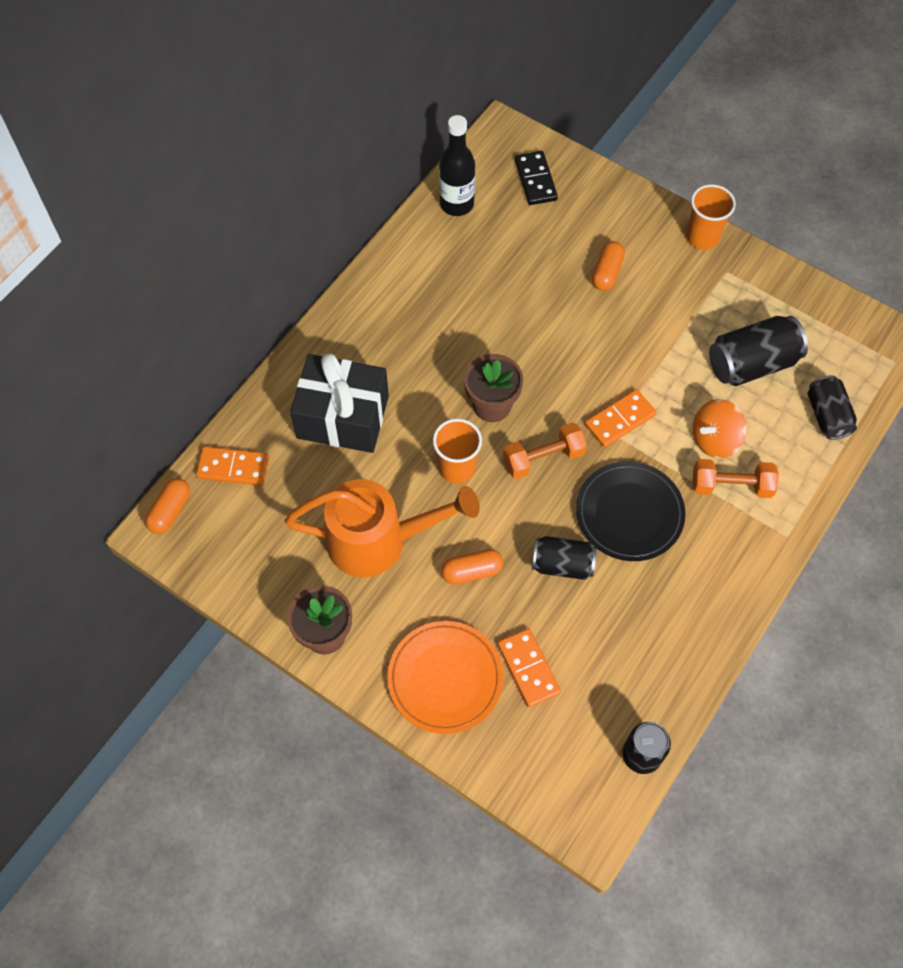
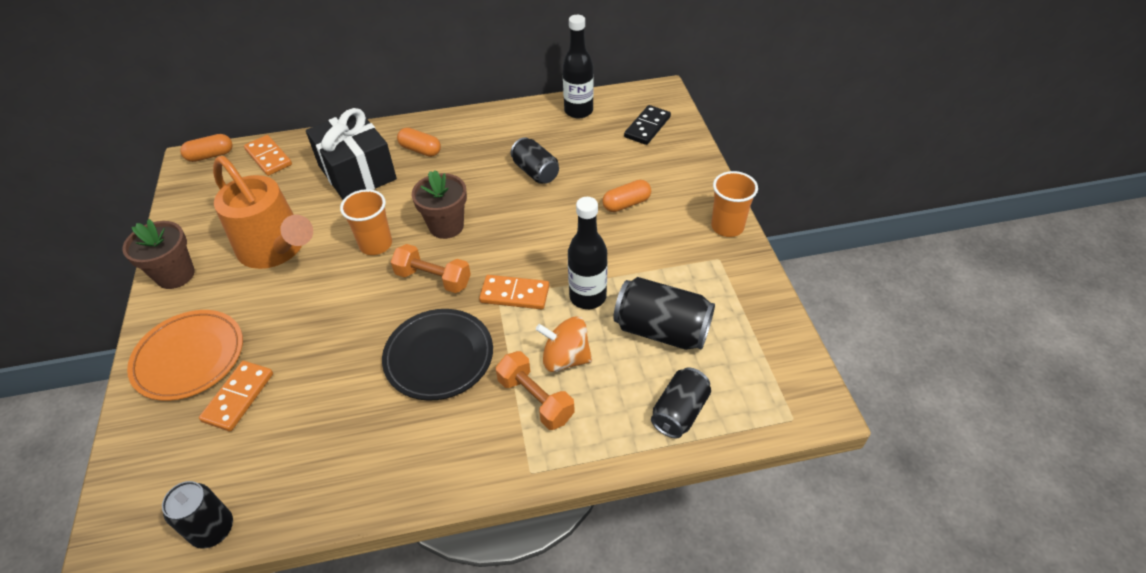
camera: 45 degrees right, 15 degrees down
(472, 571) = (297, 309): orange capsule -> orange capsule (420, 150)
(562, 564) = (352, 351): black can -> black can (535, 172)
(673, 378) = (588, 297): none -> black bottle

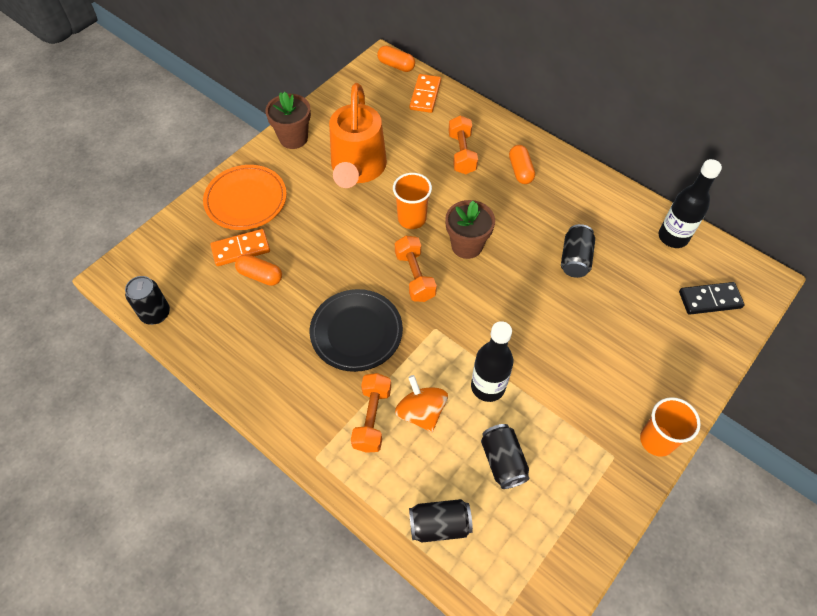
camera: 50 degrees right, 10 degrees up
(357, 172) = (462, 153): black gift -> orange dumbbell
(515, 294) = (447, 337): orange domino -> none
(626, 204) = (606, 346): orange capsule -> orange capsule (260, 275)
(661, 330) = (503, 461): black can -> black can, size x0.66

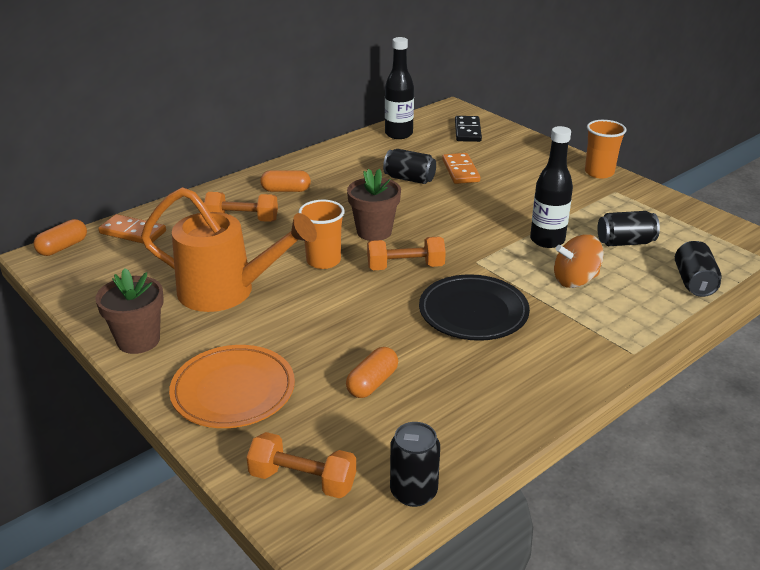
camera: 80 degrees left, 25 degrees down
(241, 249) = (321, 399): orange domino -> orange domino (460, 171)
(372, 418) = (583, 311): orange dumbbell -> orange dumbbell (302, 480)

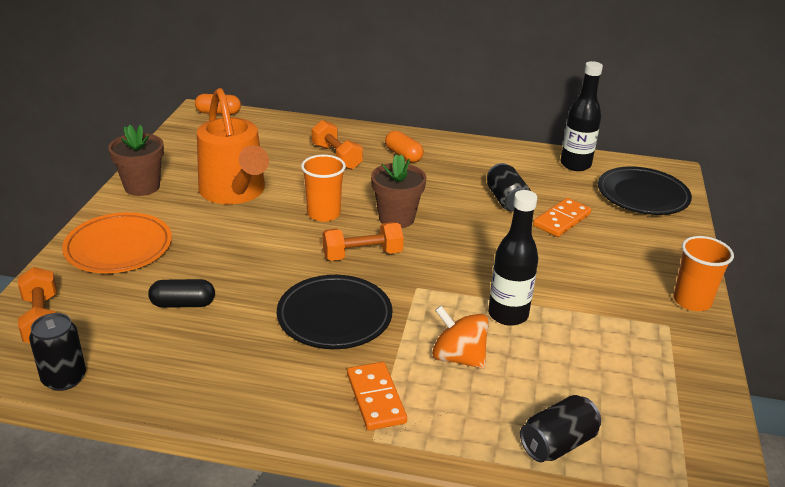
camera: 50 degrees right, 0 degrees up
(132, 232) = (265, 126): orange domino -> orange domino (375, 398)
(372, 383) = (183, 304): orange capsule -> black capsule
(405, 267) = (362, 255): orange dumbbell -> orange dumbbell turned 60 degrees counterclockwise
(467, 131) = (642, 195): black domino -> black plate
(625, 242) = (573, 367): black can -> none

